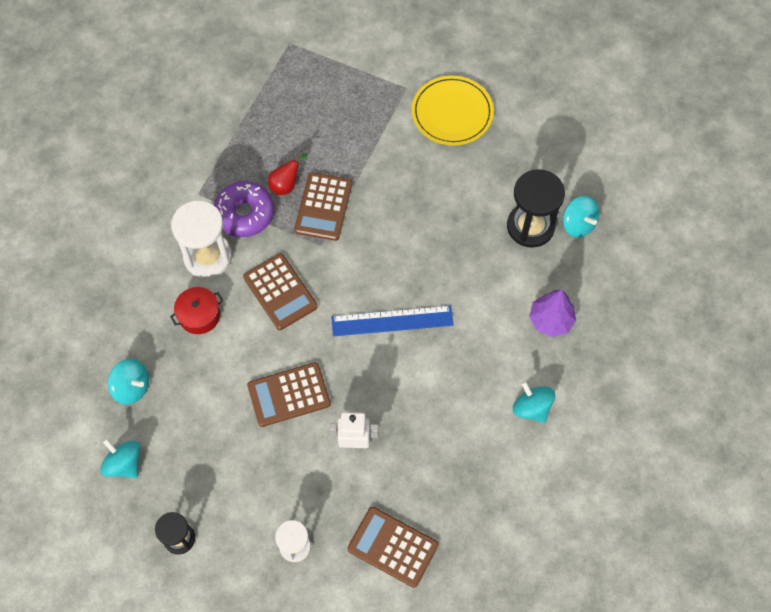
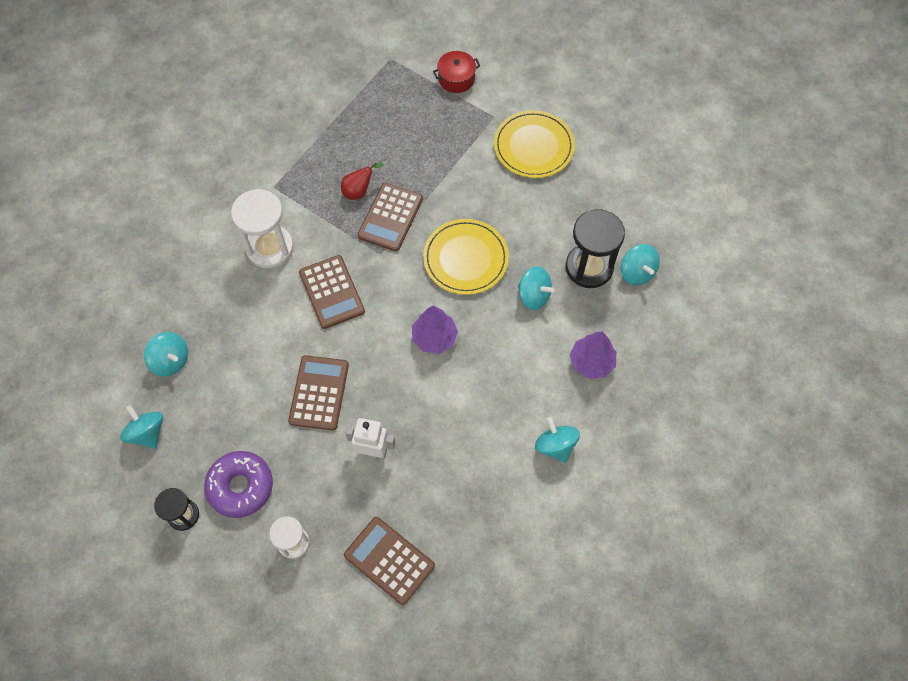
camera: 10 degrees right, 0 degrees up
(199, 315) = (249, 302): red pot -> red pot (456, 79)
(244, 214) = (313, 212): purple donut -> purple donut (241, 486)
(289, 395) = (319, 393): brown calculator -> brown calculator turned 105 degrees clockwise
(392, 321) = (434, 337): blue ruler -> purple tree
(407, 237) = (465, 258): none -> yellow plate
(481, 263) = (533, 295): none -> turquoise spinning top

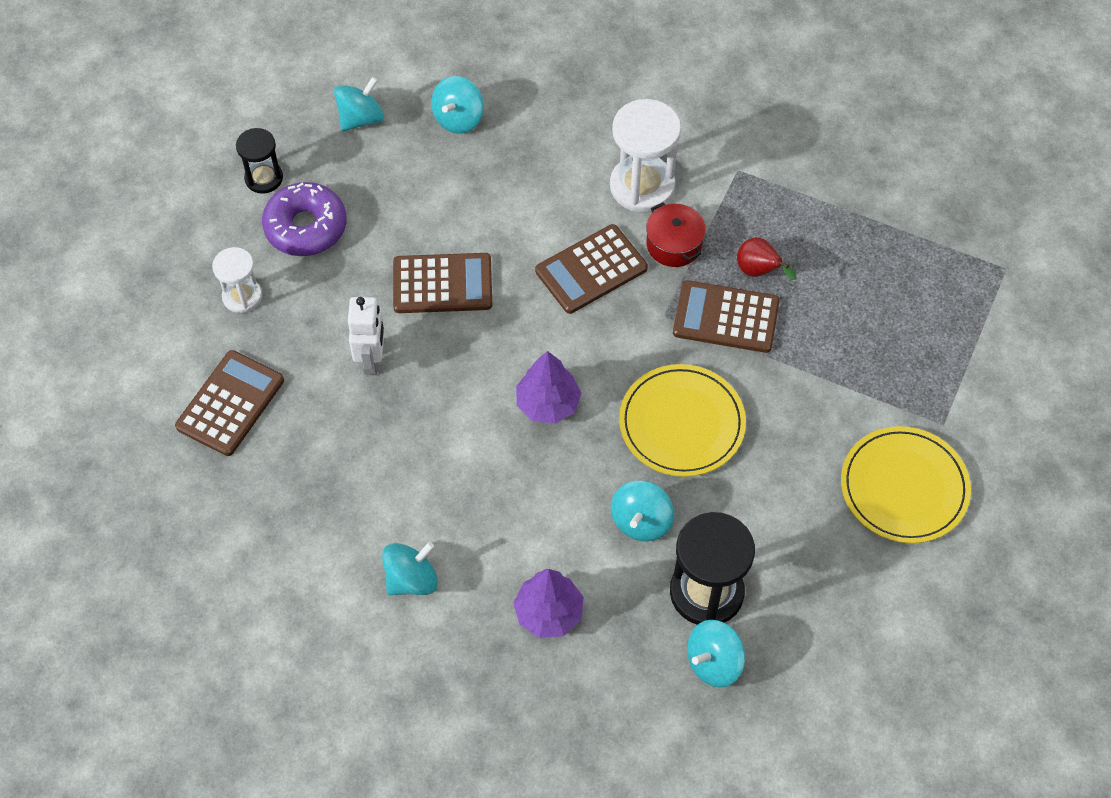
camera: 80 degrees right, 5 degrees down
(456, 79) = (997, 362): red pot -> red pot (674, 244)

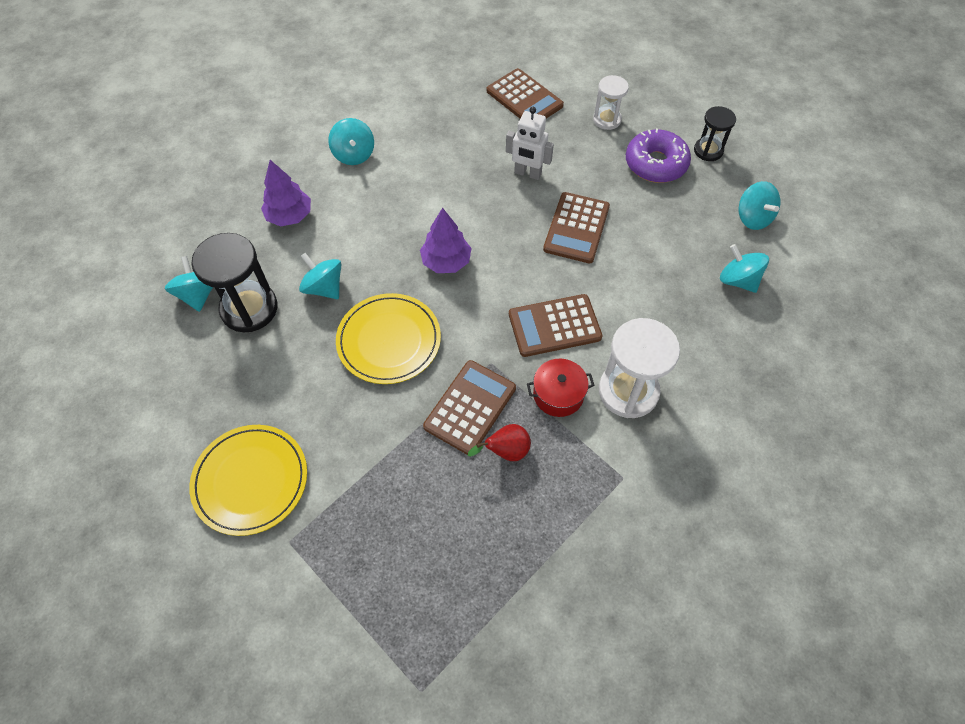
camera: 110 degrees right, 0 degrees up
(591, 270) = (554, 326): brown calculator -> brown calculator turned 90 degrees counterclockwise

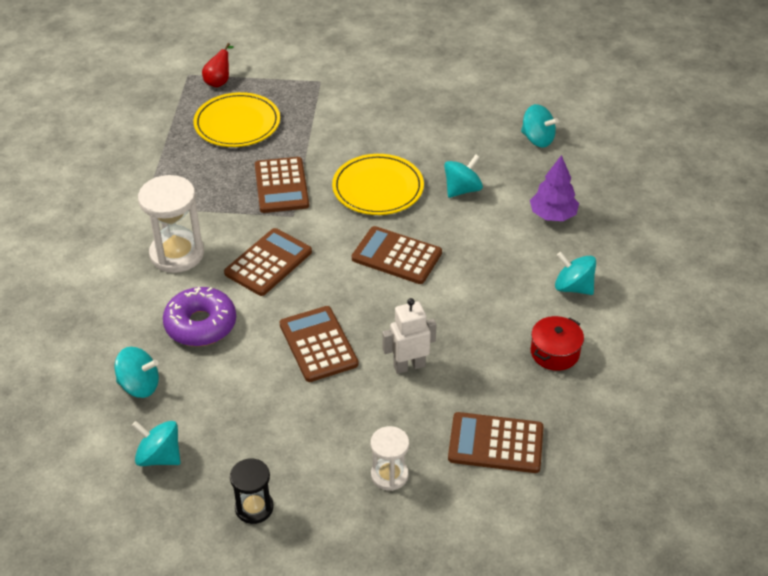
camera: 140 degrees right, 15 degrees down
(249, 309) = (493, 151): black hourglass -> none
(250, 480) = (374, 88): yellow plate -> yellow plate (237, 123)
(324, 288) = (462, 190): turquoise spinning top -> turquoise spinning top turned 45 degrees counterclockwise
(446, 261) = (396, 256): purple tree -> brown calculator
(506, 451) = (234, 178): red pear -> red pear (219, 82)
(558, 394) = (227, 225): red pot -> red pot (555, 352)
(655, 164) = (297, 455): purple donut -> purple donut (201, 324)

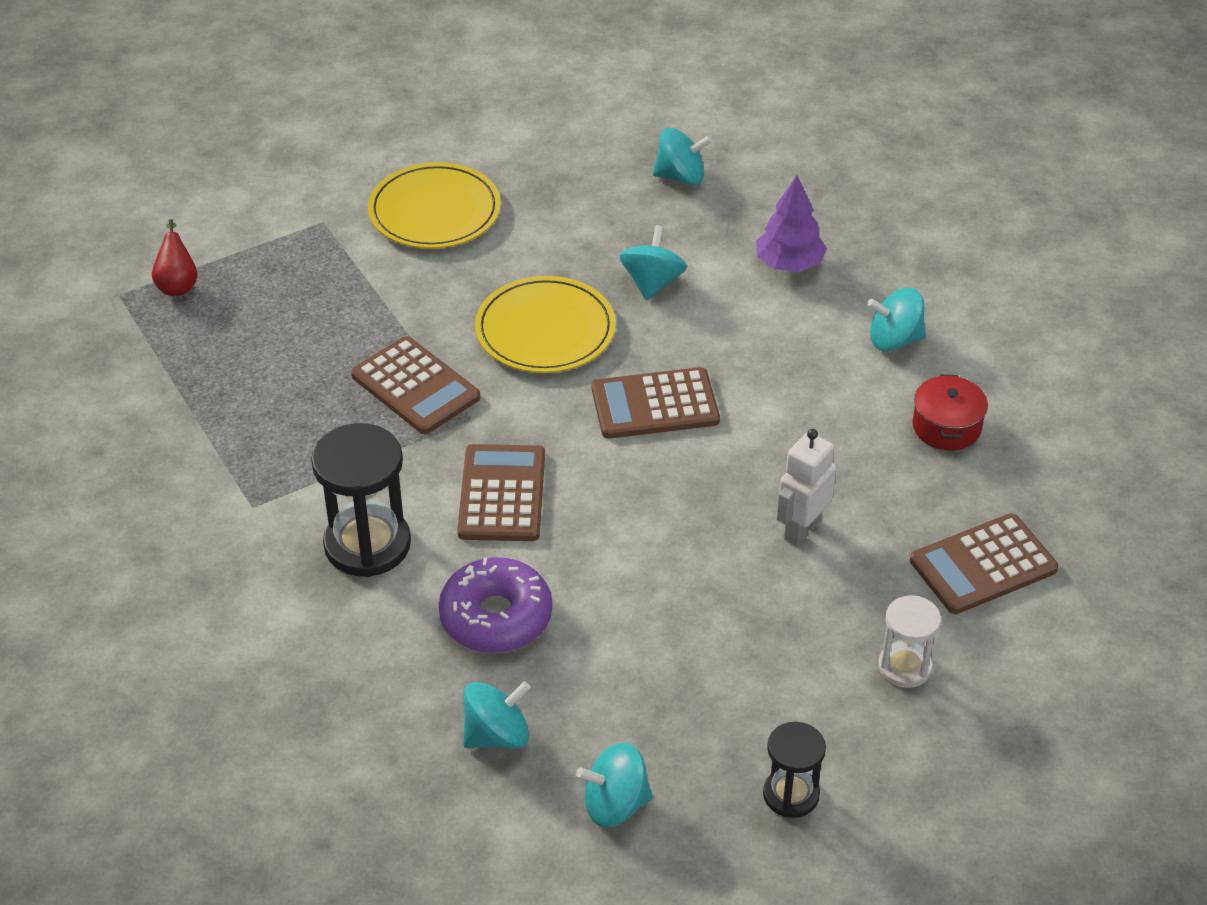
camera: 35 degrees left, 0 degrees up
(177, 254) = (367, 544): white hourglass -> black hourglass
(237, 123) = (266, 331): yellow plate -> yellow plate (434, 211)
(318, 344) = (669, 562): brown calculator -> none

